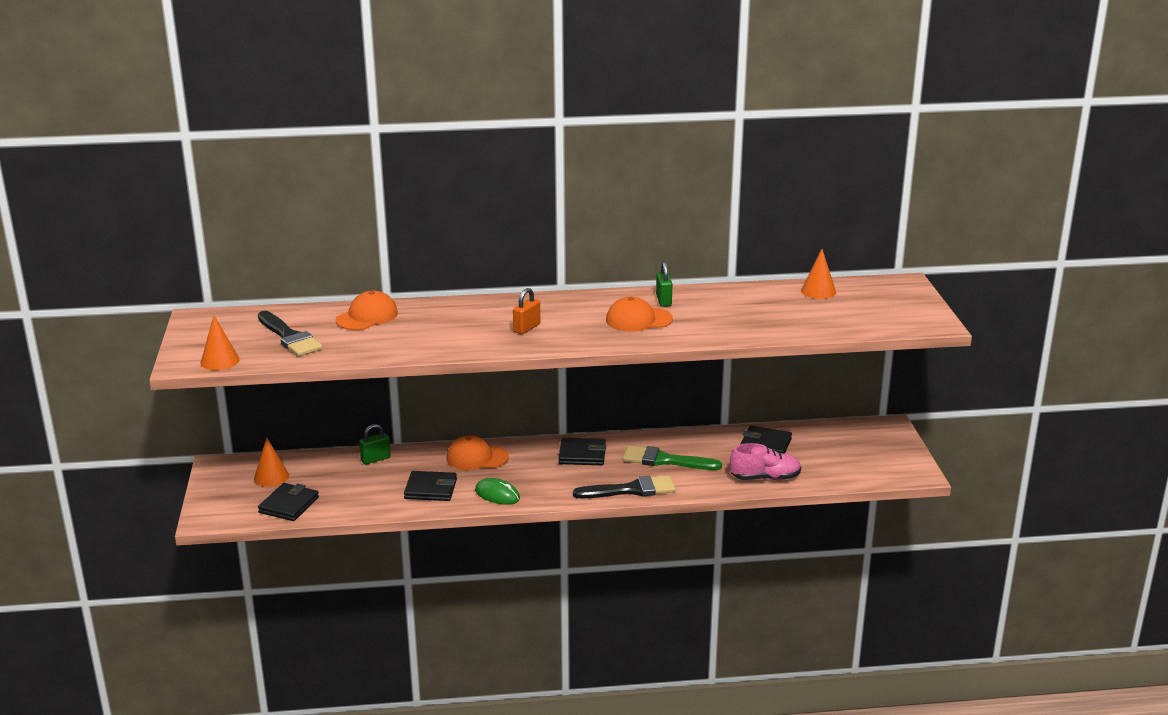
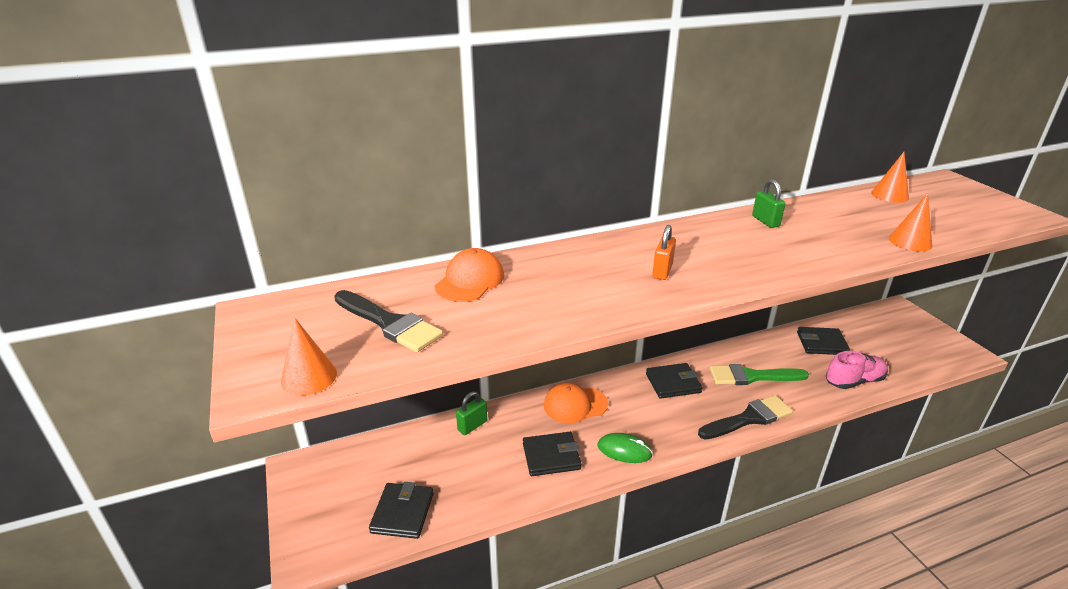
camera: 15 degrees left, 5 degrees up
(271, 477) = (366, 473): orange cone -> orange cone (910, 242)
(638, 320) = (766, 245): orange cap -> none

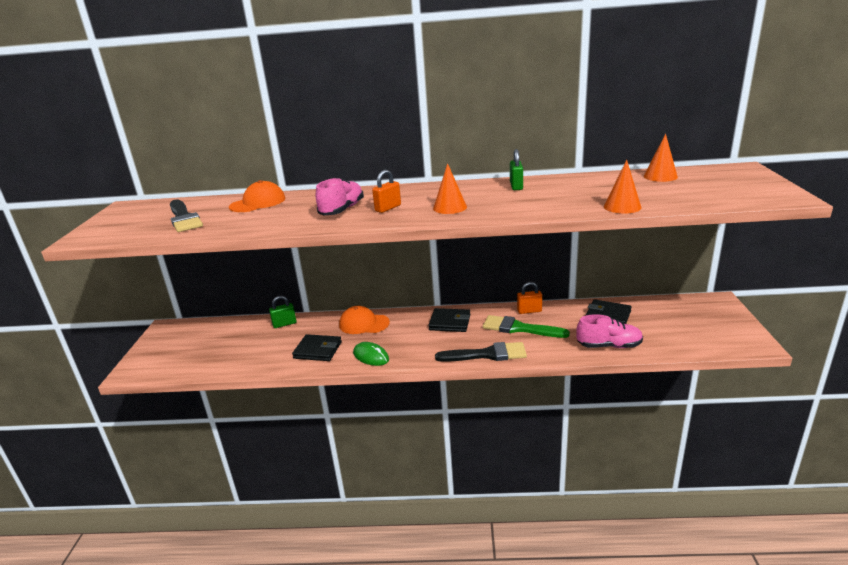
camera: 25 degrees right, 5 degrees down
(309, 377) = (111, 236): orange cone -> orange cone (450, 207)
(402, 513) = (200, 362): black wallet -> none
(607, 281) = (342, 210): none -> pink shoe
(742, 351) = (529, 311): none -> orange padlock

